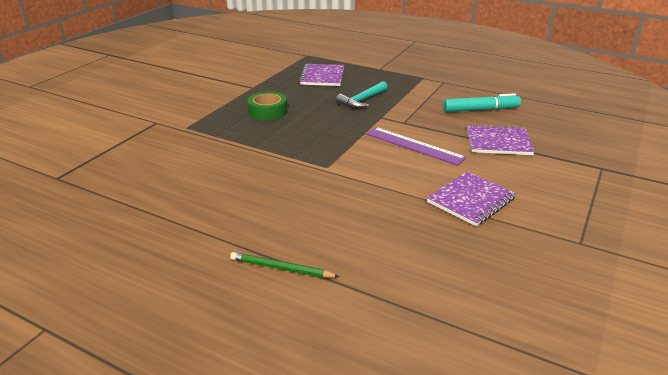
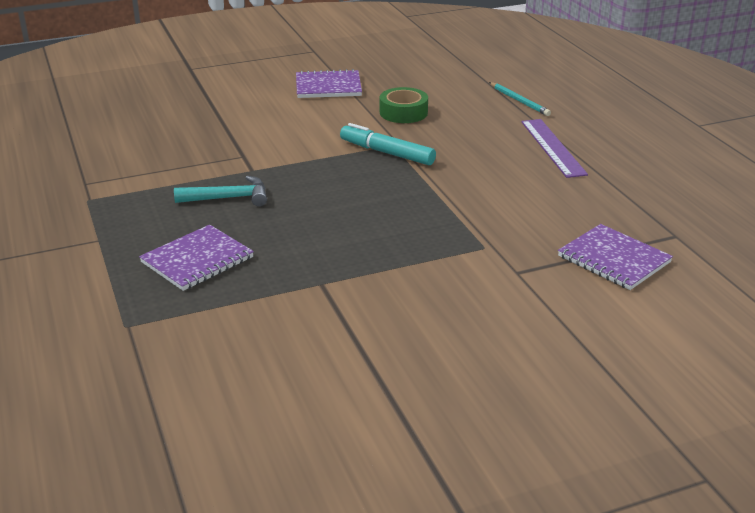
camera: 140 degrees left, 0 degrees up
(267, 112) = (360, 229): green tape -> green tape (403, 112)
(281, 268) = (519, 101): green pencil -> turquoise pencil
(414, 145) = (283, 132): purple ruler -> purple ruler (552, 147)
(481, 110) = (143, 137): turquoise marker -> turquoise marker (387, 153)
(498, 142) = (210, 108): purple notebook -> purple notebook (614, 259)

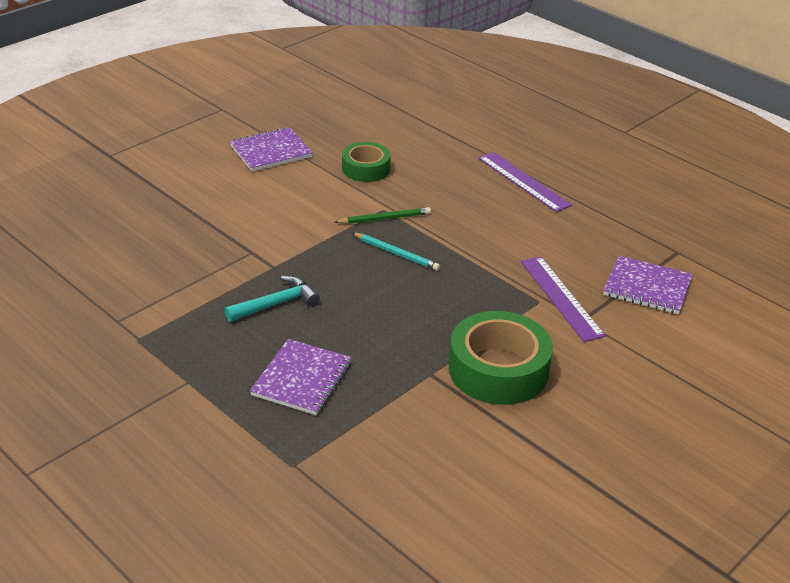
camera: 25 degrees left, 5 degrees up
(387, 153) = (384, 219): turquoise marker -> green pencil
(391, 295) = (498, 370): none -> green tape
(510, 249) = (561, 297): none -> purple ruler
(519, 101) = (460, 134): turquoise pencil -> turquoise pencil (396, 253)

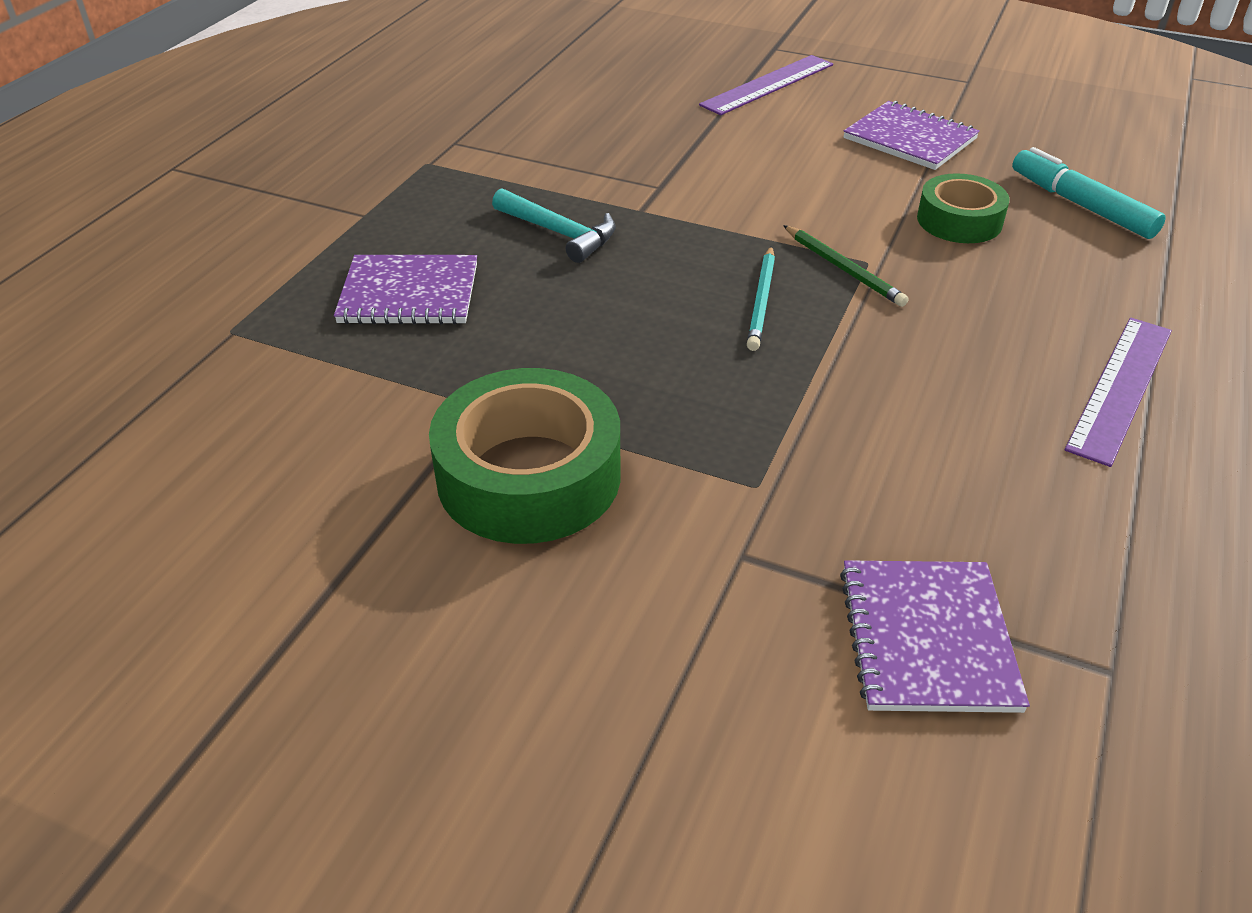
camera: 70 degrees right, 5 degrees up
(378, 130) = (1081, 205): none -> turquoise marker
(561, 297) = (789, 512): purple ruler -> purple ruler (768, 85)

